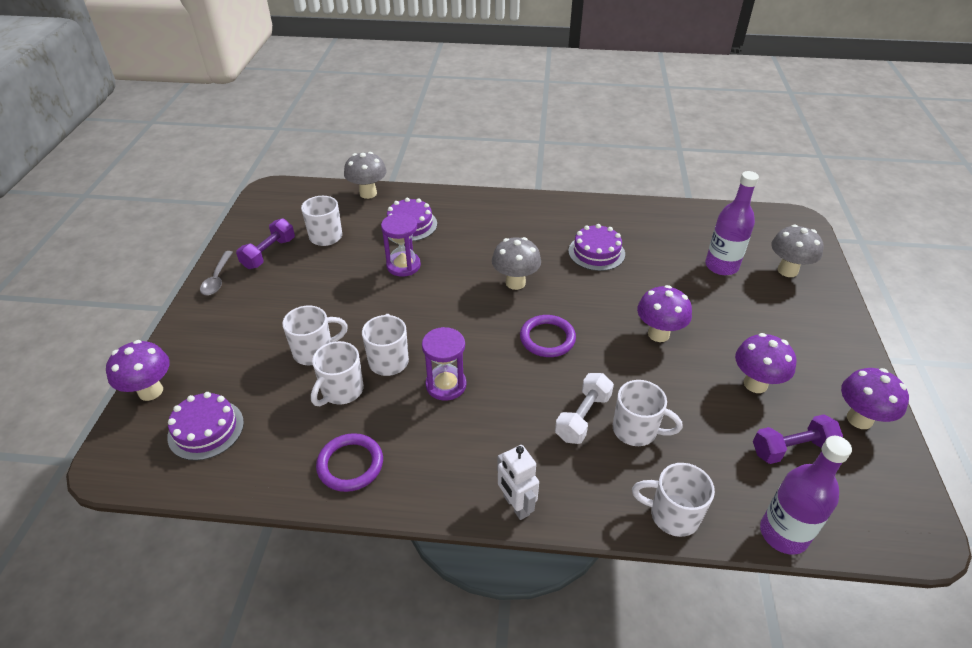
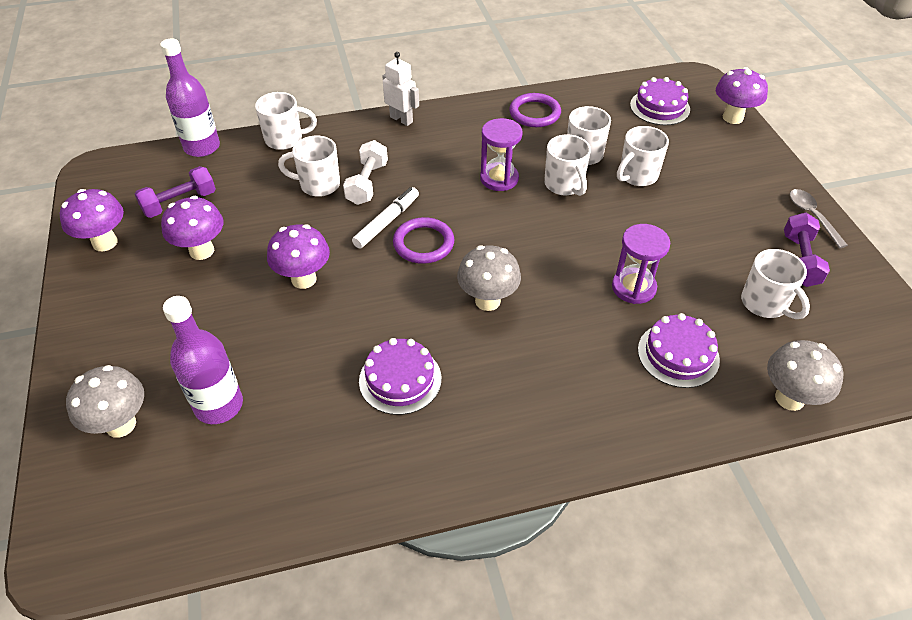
camera: 160 degrees right, 5 degrees up
(574, 367) = (386, 222): none -> white marker

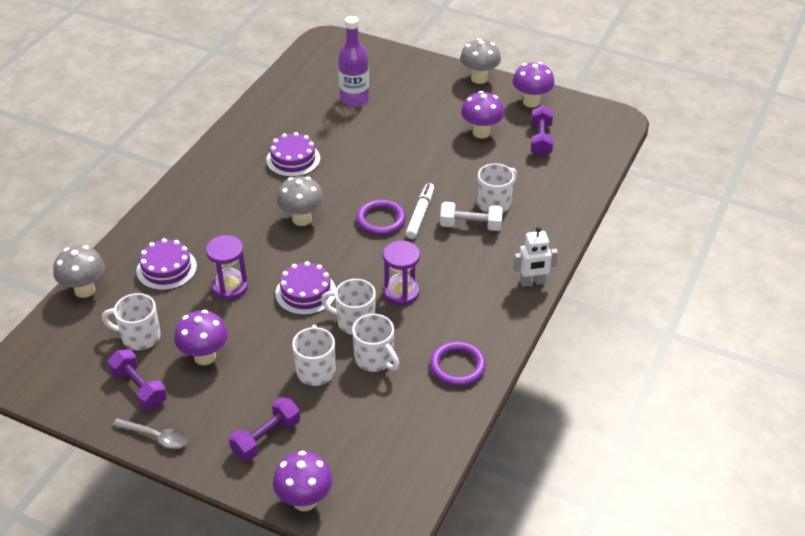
camera: 130 degrees right, 5 degrees down
(121, 425) = (380, 70): grey mushroom -> grey mushroom (479, 78)
(202, 147) = (599, 170): purple bottle -> none
(285, 139) = (568, 211): white mug -> none
(304, 279) = (409, 159): purple mushroom -> purple mushroom (205, 357)
(367, 183) = (470, 226): white dumbbell -> white dumbbell turned 45 degrees counterclockwise
(386, 222) = (420, 214): white marker -> white marker turned 150 degrees counterclockwise
(659, 107) = (375, 459): purple cake -> purple cake (306, 292)
(723, 162) = (266, 437): none -> purple dumbbell

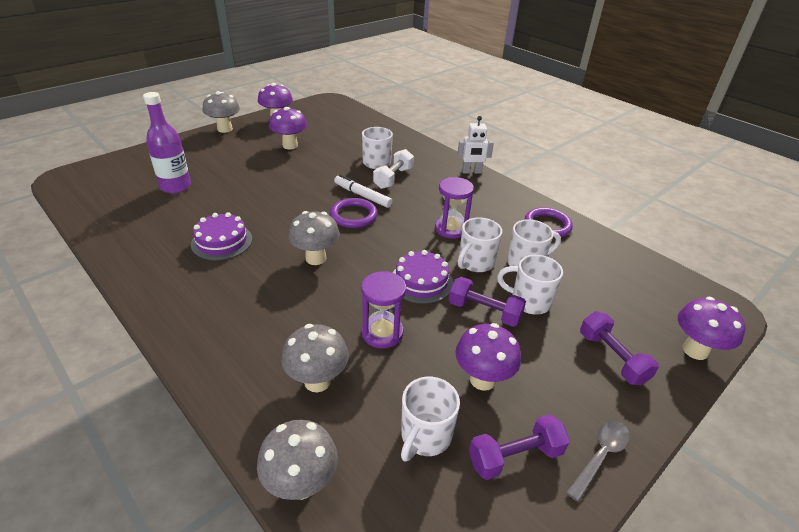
camera: 70 degrees left, 5 degrees down
(166, 268) = (317, 381): purple cake -> grey mushroom
(532, 282) = (471, 172): white robot -> white robot turned 75 degrees clockwise
(541, 140) = (323, 128): purple dumbbell -> purple dumbbell (484, 311)

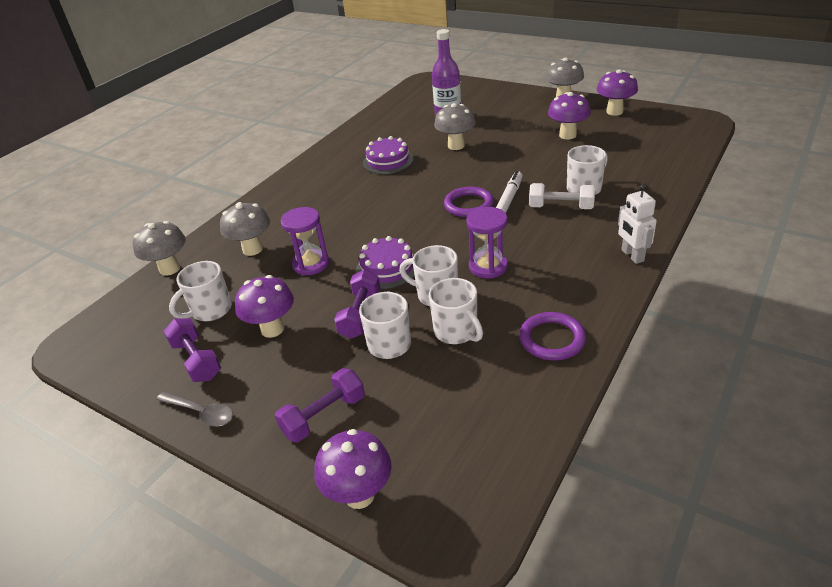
camera: 80 degrees right, 0 degrees up
(316, 258) = (390, 206): grey mushroom -> grey mushroom (456, 146)
(425, 436) = (210, 310): white mug -> white mug turned 60 degrees counterclockwise

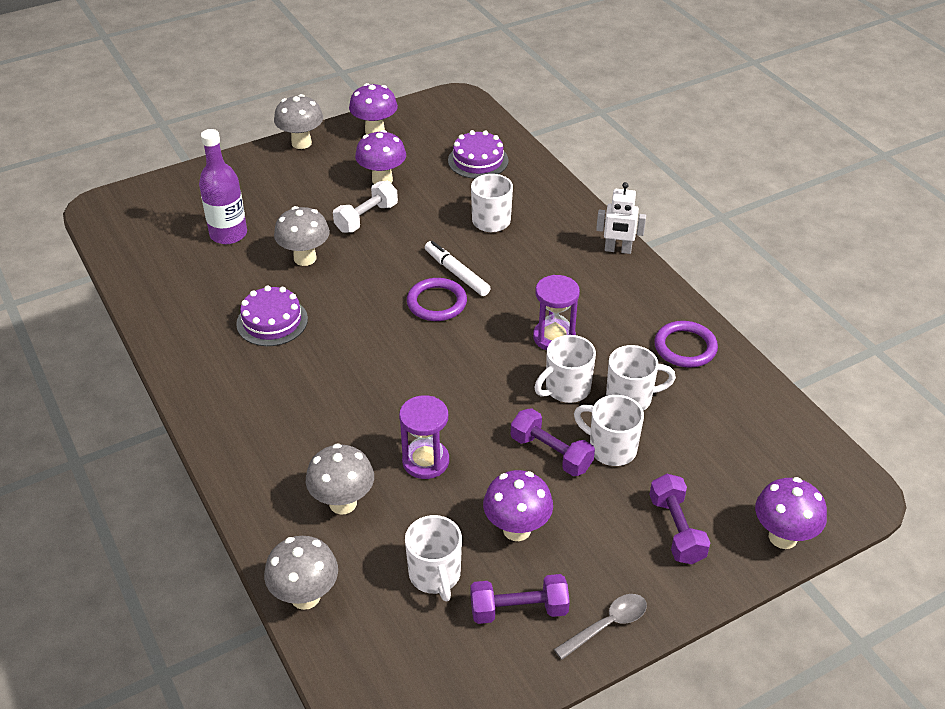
camera: 65 degrees left, 5 degrees up
(387, 268) = (490, 405): purple cake -> purple cake (478, 160)
(561, 207) = (506, 249): white dumbbell -> white dumbbell (366, 218)

